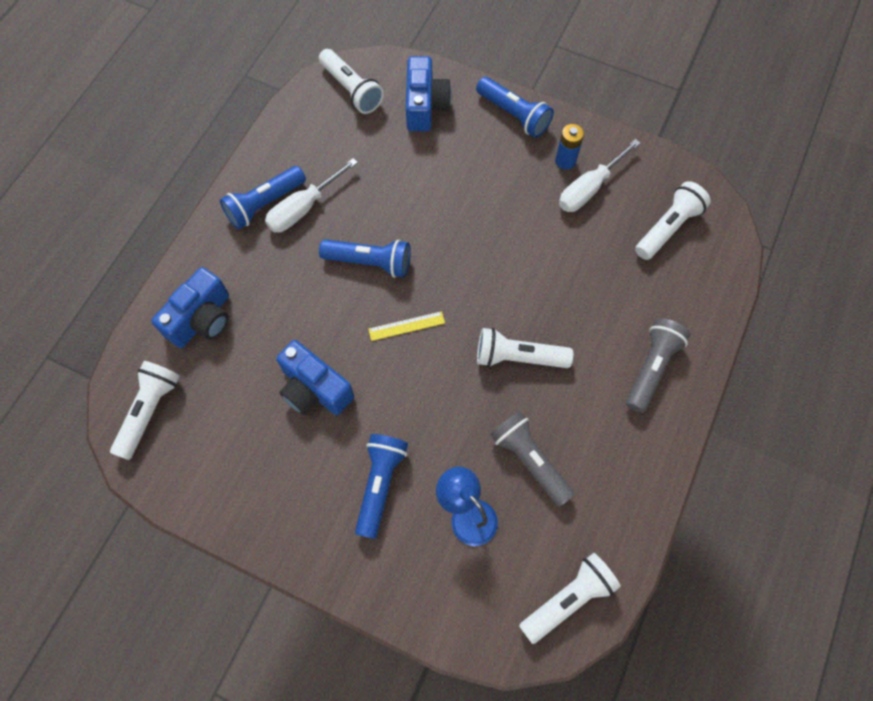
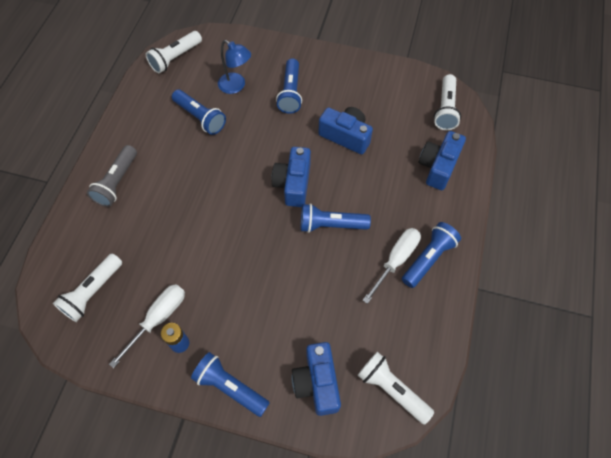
camera: 170 degrees right, 5 degrees down
(406, 326) = (293, 184): yellow ruler -> blue camera
(518, 357) = (211, 175): white flashlight -> none
(529, 460) = (200, 117): grey flashlight -> blue flashlight

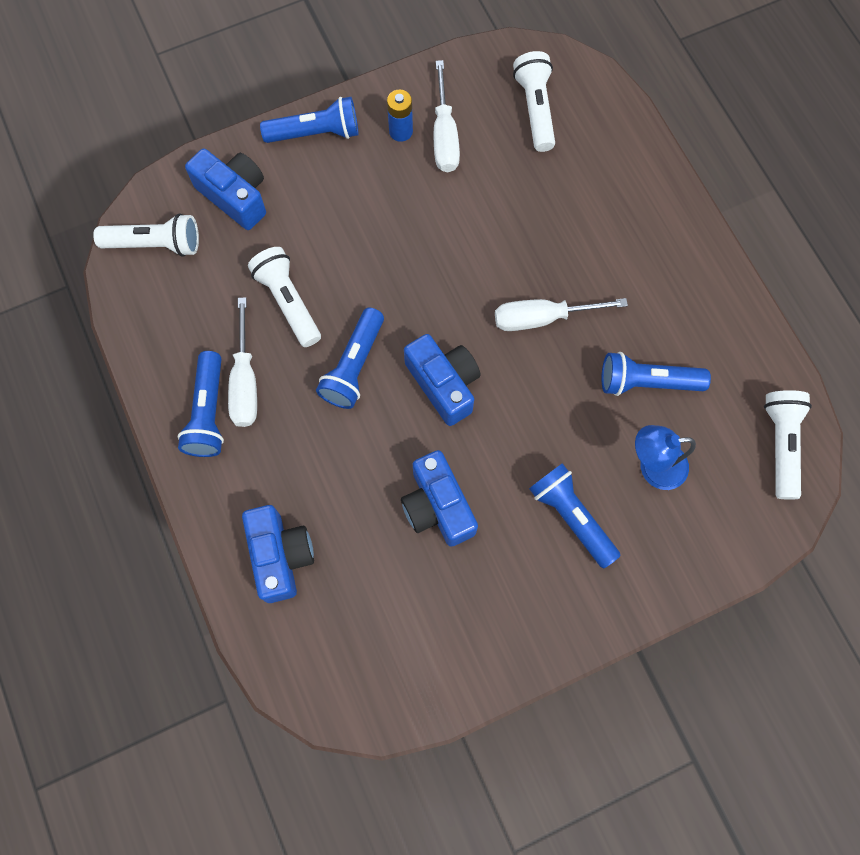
camera: 140 degrees right, 10 degrees up
(117, 182) = (645, 226): grey flashlight -> none
(216, 178) = (541, 318): none -> white screwdriver
(331, 225) = (354, 366): blue flashlight -> blue flashlight turned 150 degrees clockwise
(346, 136) = (437, 506): blue camera -> blue camera turned 75 degrees clockwise
(445, 109) = (335, 669): white flashlight -> white flashlight (288, 302)

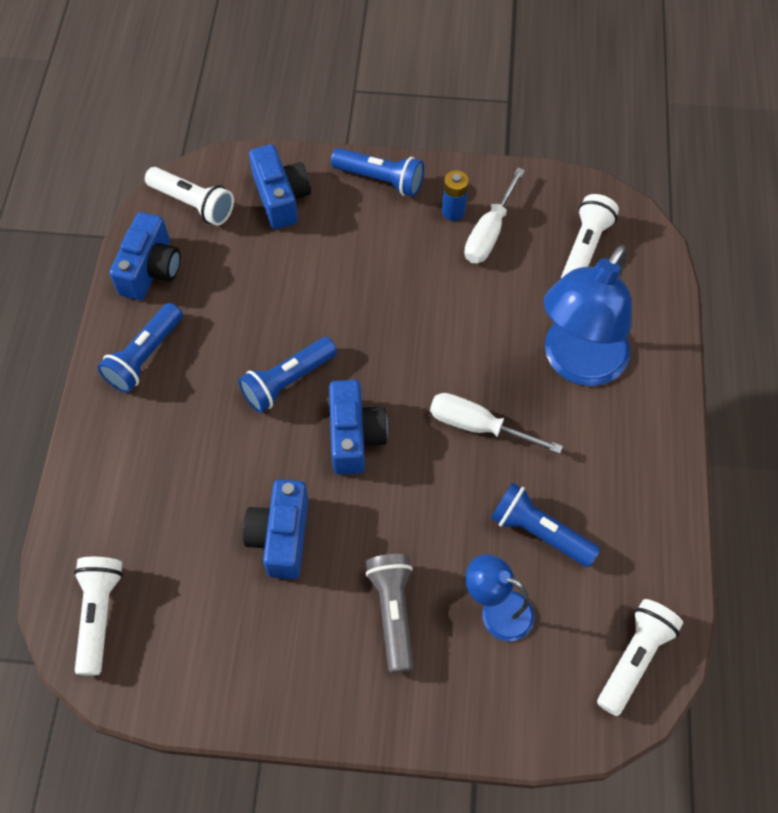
camera: 30 degrees right, 10 degrees down
(245, 382) = (190, 348): white screwdriver -> none
(280, 556) = (123, 504): blue camera -> blue camera (151, 269)
(288, 302) = (268, 301): white flashlight -> white flashlight (99, 615)
(571, 517) = (393, 612): blue flashlight -> grey flashlight
(591, 218) = (577, 363): none -> blue lamp

